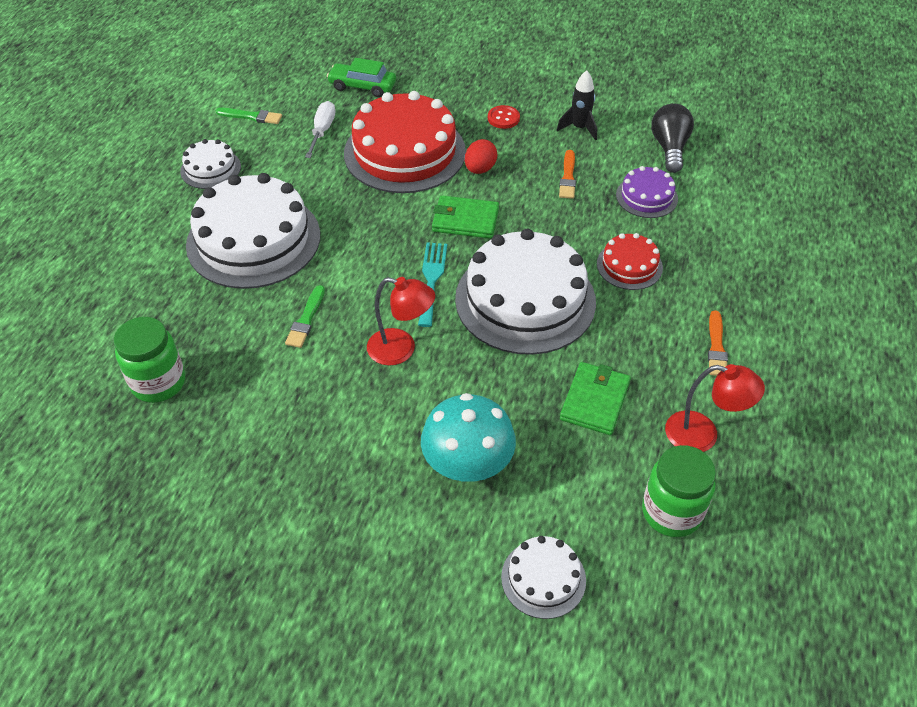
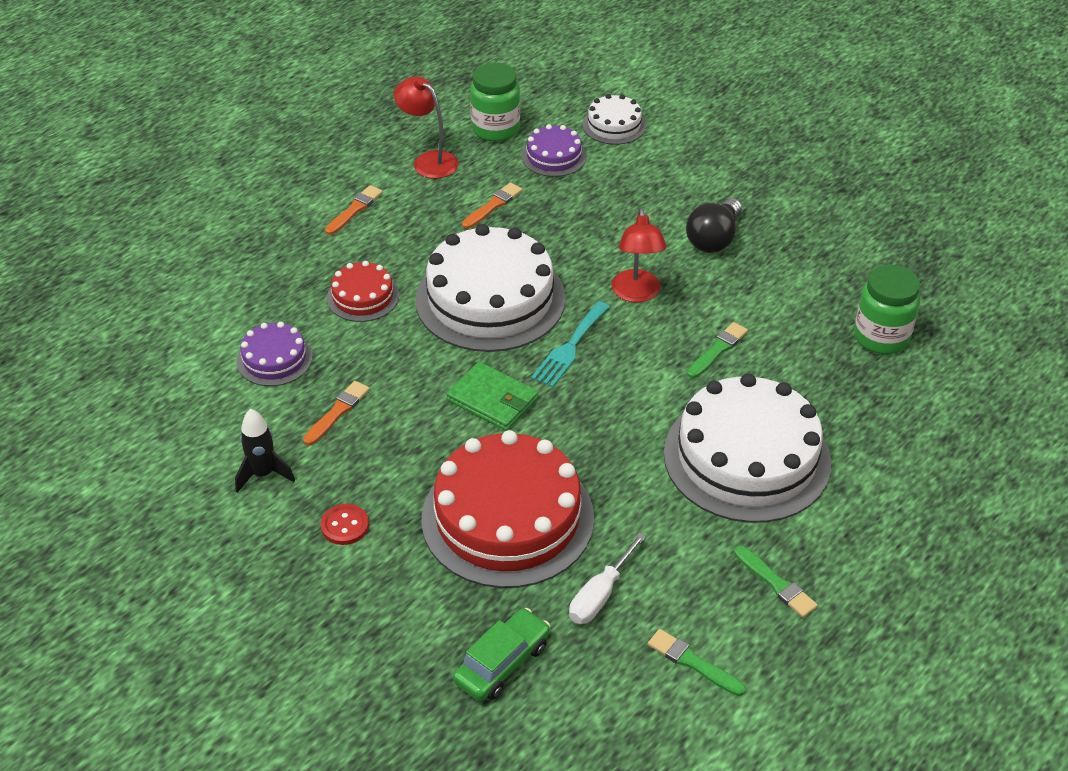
camera: 155 degrees left, 5 degrees down
(210, 169) = (776, 584): white cake -> green brush
(362, 86) = (502, 663): green car -> green car turned 90 degrees counterclockwise
(401, 349) = (636, 294): red lamp -> red lamp turned 135 degrees counterclockwise
(467, 464) = (627, 198): turquoise mushroom -> none
(480, 169) = (430, 459): red egg -> none
(580, 495) = (554, 156): none -> purple cake
(595, 400) = (493, 205): green wallet -> orange brush
(669, 148) = (187, 408): black light bulb -> black light bulb (714, 239)

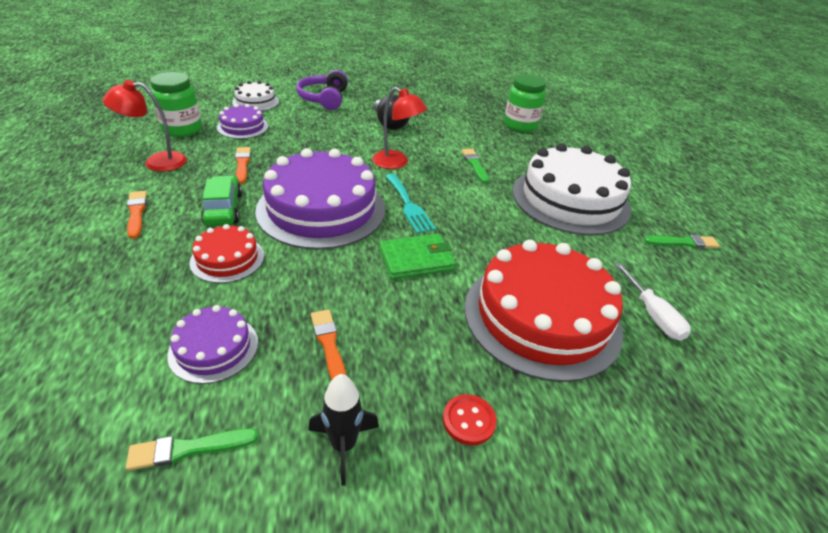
camera: 55 degrees left, 5 degrees down
(490, 299) = (321, 209): white cake -> purple cake
(502, 663) = (700, 407): green car -> green car (223, 209)
(693, 662) = (740, 308): green brush -> green brush (189, 449)
(696, 159) = (324, 99): none -> purple headphones

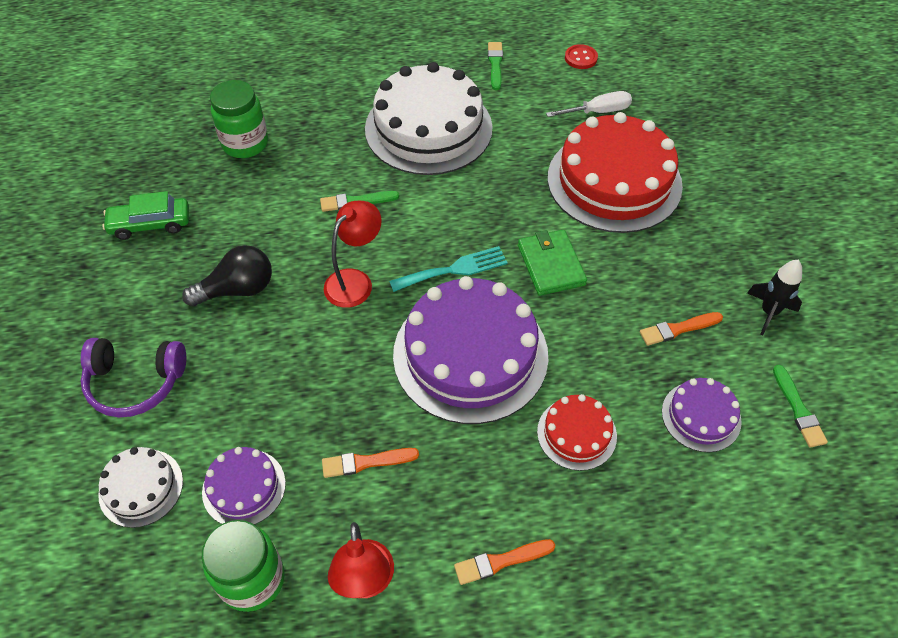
camera: 85 degrees left, 15 degrees up
(223, 209) = (481, 460): green car -> green car (150, 224)
(469, 420) = (729, 239): red button -> red button (581, 58)

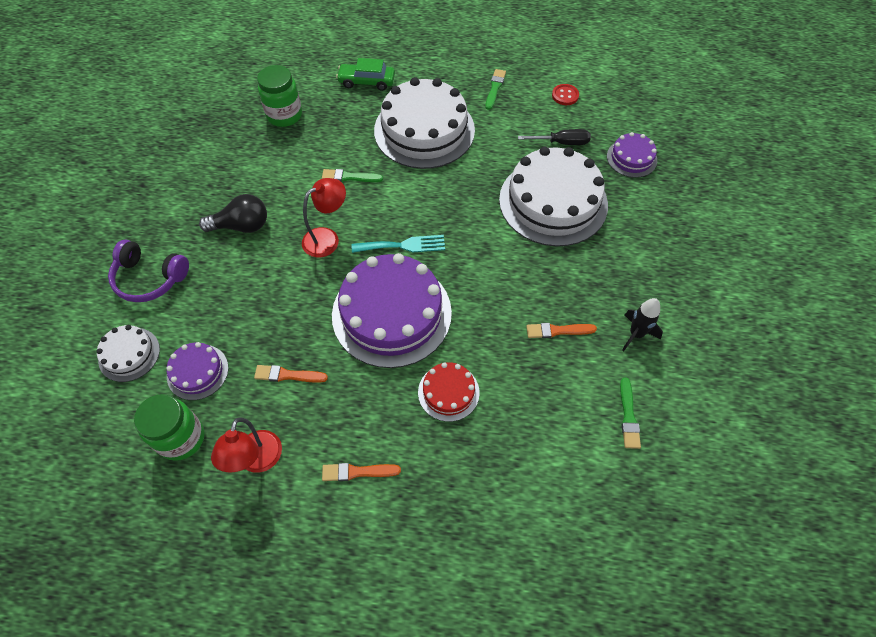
camera: 15 degrees right, 5 degrees up
(150, 224) = (197, 163): green car -> green car (366, 81)
(551, 265) = (478, 258): green wallet -> none
(597, 112) = (561, 143): white screwdriver -> black screwdriver
(614, 181) = (553, 202): red cake -> white cake
(701, 416) = (549, 402): purple cake -> purple cake (631, 158)

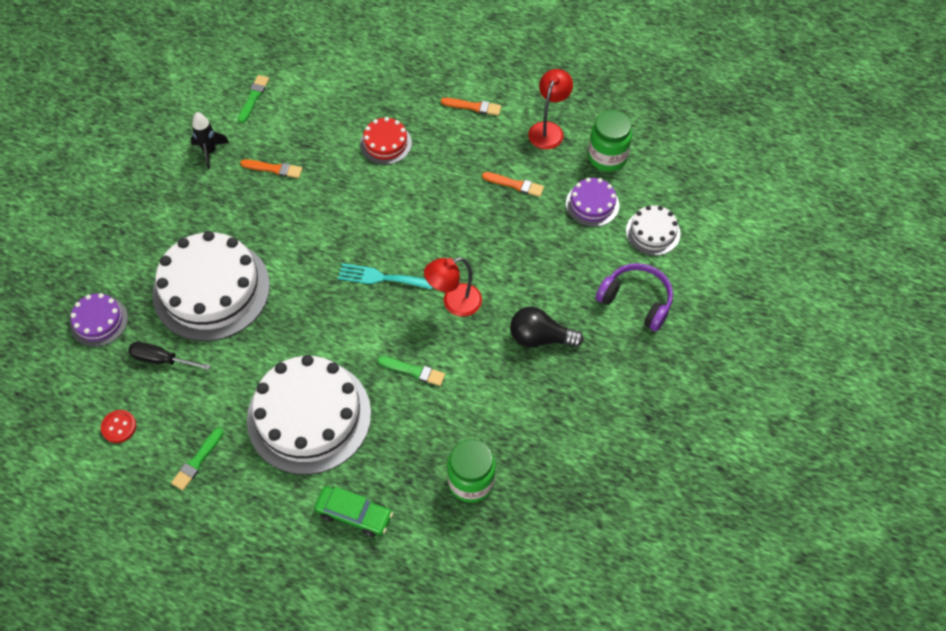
camera: 165 degrees left, 0 degrees up
(391, 313) = (412, 215): purple cake -> none

